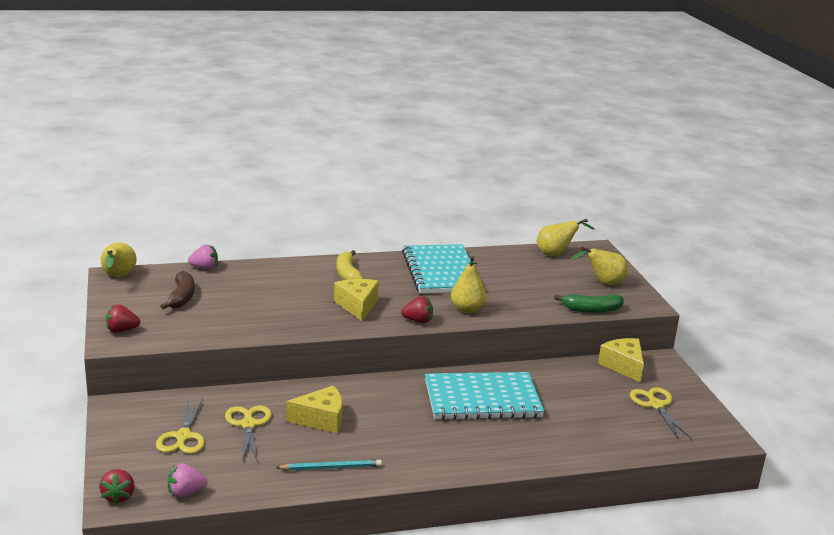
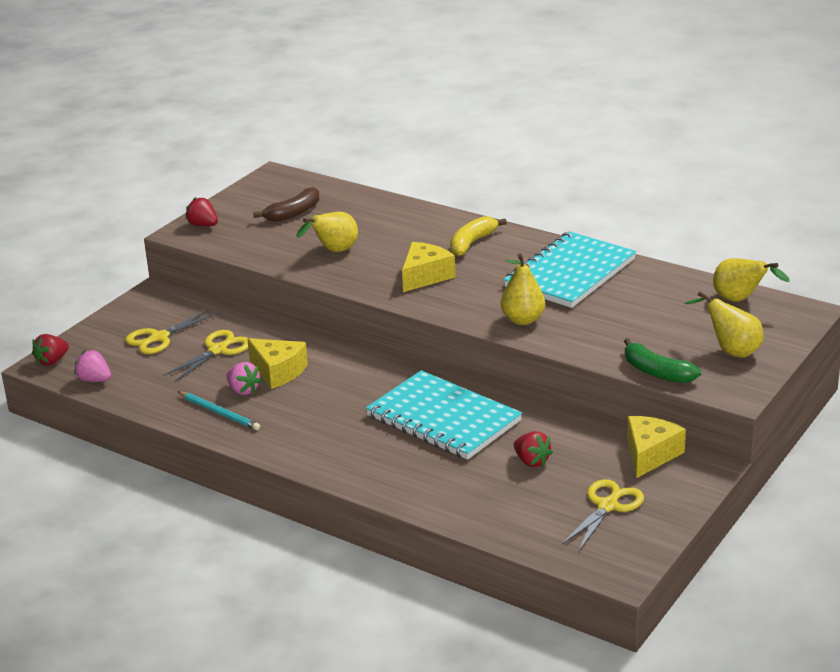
camera: 50 degrees right, 5 degrees up
(118, 277) = (275, 177): yellow pear -> yellow pear (333, 251)
(204, 268) = (357, 192): pink strawberry -> pink strawberry (243, 390)
(418, 321) = (454, 312): red strawberry -> red strawberry (531, 461)

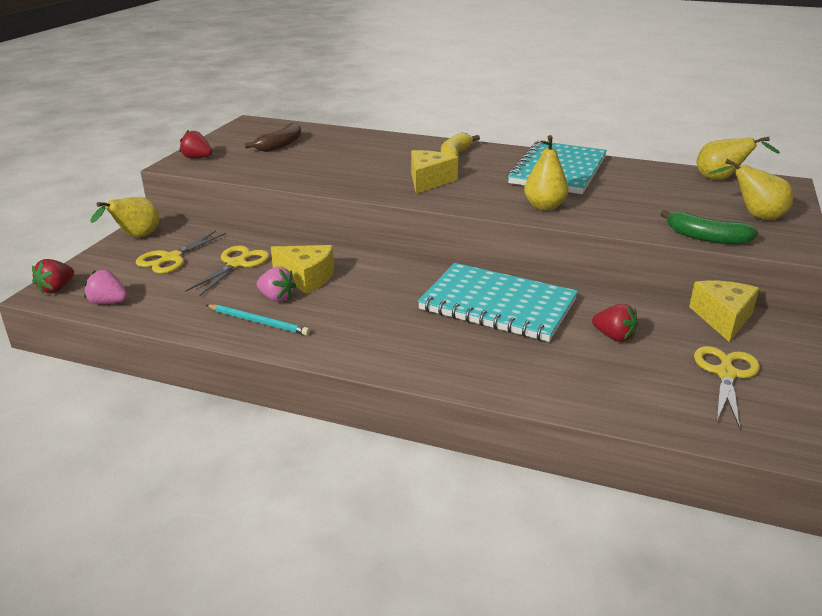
camera: 15 degrees left, 0 degrees up
(333, 251) = (332, 169): yellow pear -> yellow pear (136, 237)

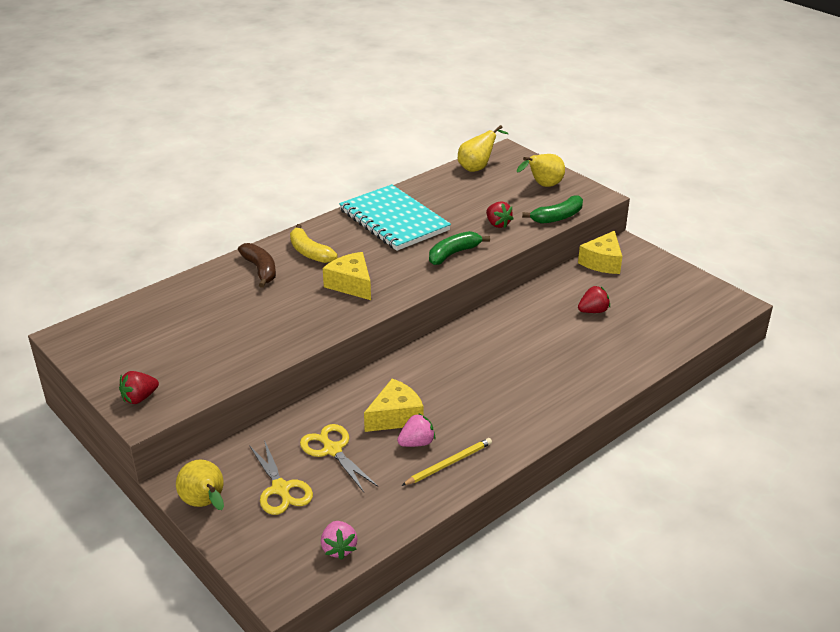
camera: 60 degrees left, 5 degrees up
(56, 289) = (277, 581): red strawberry -> red strawberry (497, 224)
(108, 302) = (339, 548): pink strawberry -> pink strawberry turned 60 degrees counterclockwise
(258, 322) = (449, 463): turquoise pencil -> yellow pencil
(280, 145) = (167, 336): brown banana -> brown banana (260, 270)
(498, 305) = (517, 339): turquoise notebook -> none
(544, 206) = (453, 254): yellow pear -> green banana
(723, 318) = (602, 262): yellow cheese -> yellow cheese turned 105 degrees counterclockwise
(726, 374) = (659, 292): yellow scissors -> none

